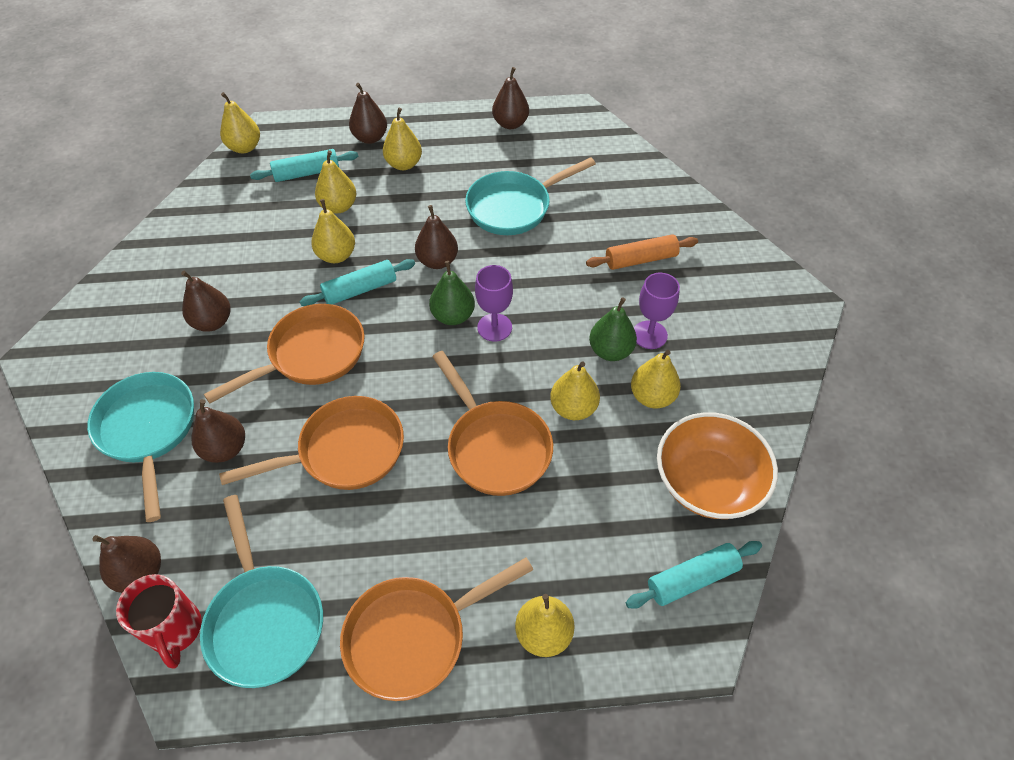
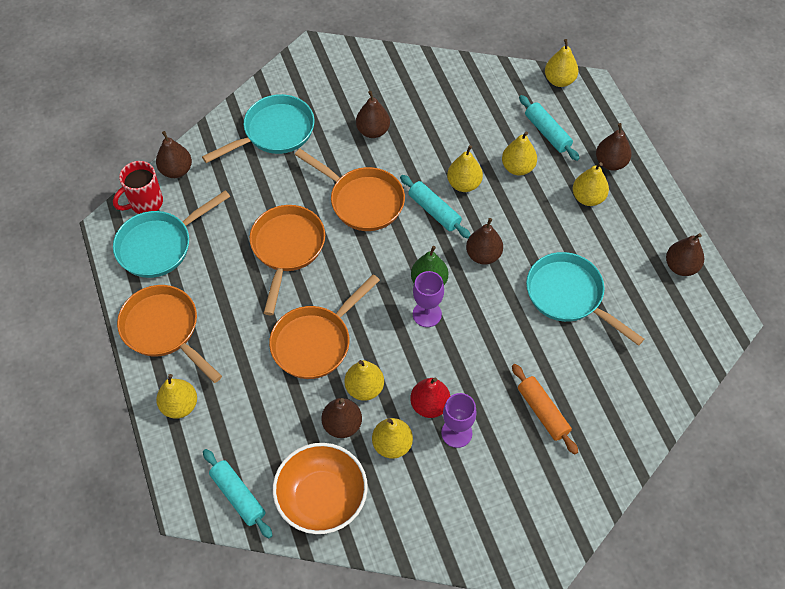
camera: 75 degrees right, 5 degrees up
(225, 449) = (271, 179): brown pear -> brown pear (342, 425)
(344, 451) = (287, 248): orange pan -> orange pan turned 135 degrees counterclockwise
(610, 351) = (429, 405): green pear -> red pear

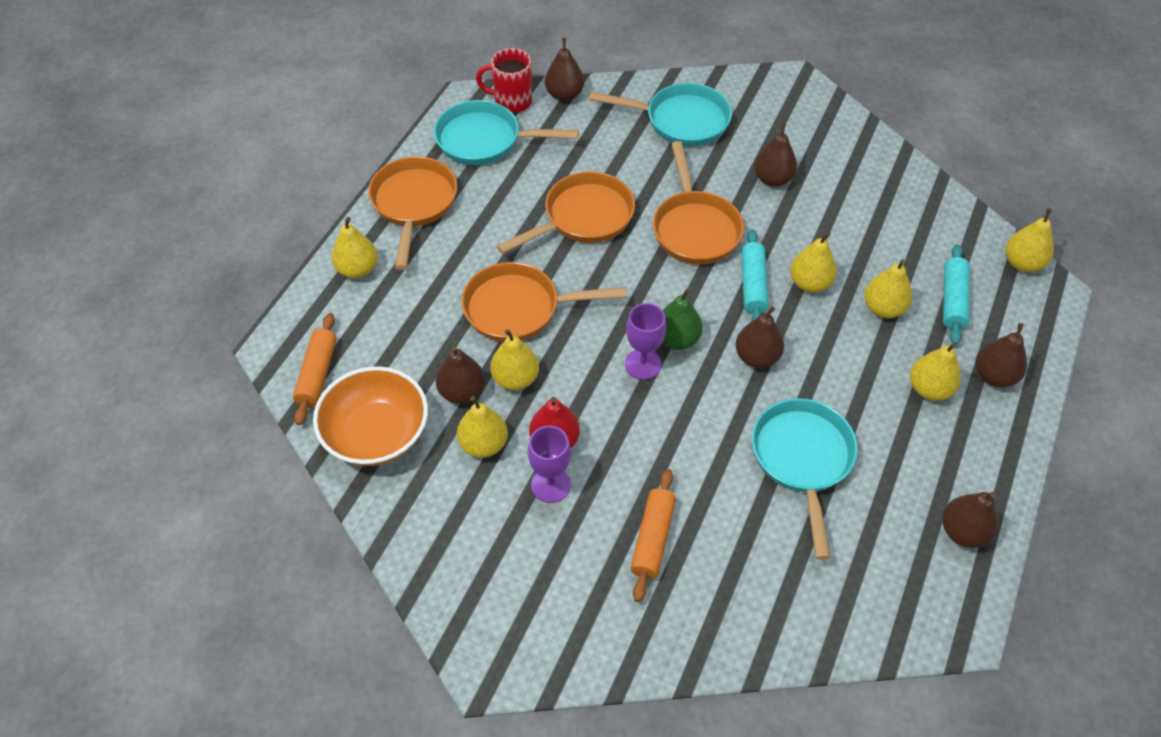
camera: 45 degrees right, 5 degrees down
(238, 496) = (317, 374): turquoise rolling pin -> orange rolling pin

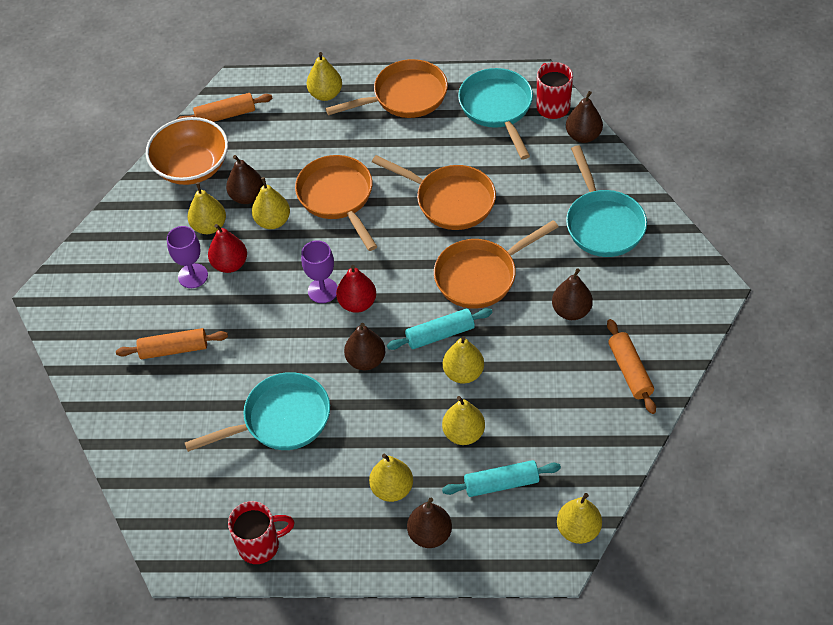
camera: 70 degrees right, 0 degrees up
(677, 339) = (357, 303): green pear -> red pear
(861, 165) = (630, 371): none -> orange rolling pin
(963, 532) = (261, 545): brown pear -> red mug

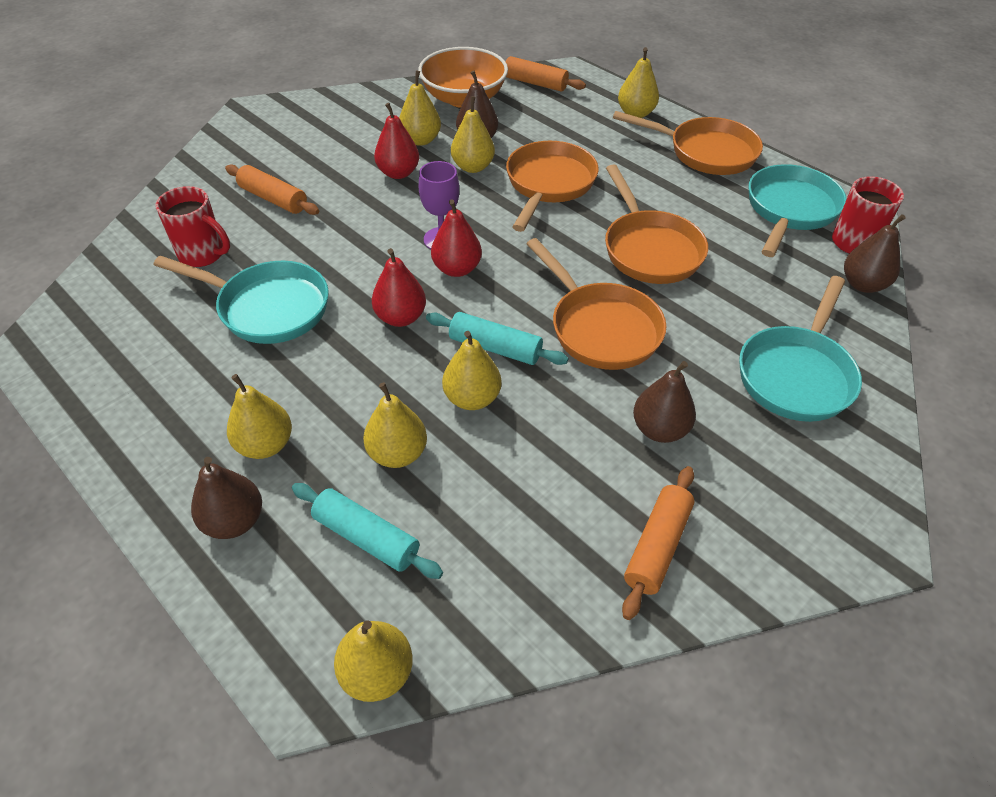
camera: 40 degrees right, 5 degrees down
(193, 276) = (360, 162): purple goblet -> none
(261, 545) = (101, 392): red mug -> red mug (203, 254)
(366, 360) = (400, 317): brown pear -> red pear
(480, 276) = (600, 328): orange pan -> orange pan turned 135 degrees counterclockwise

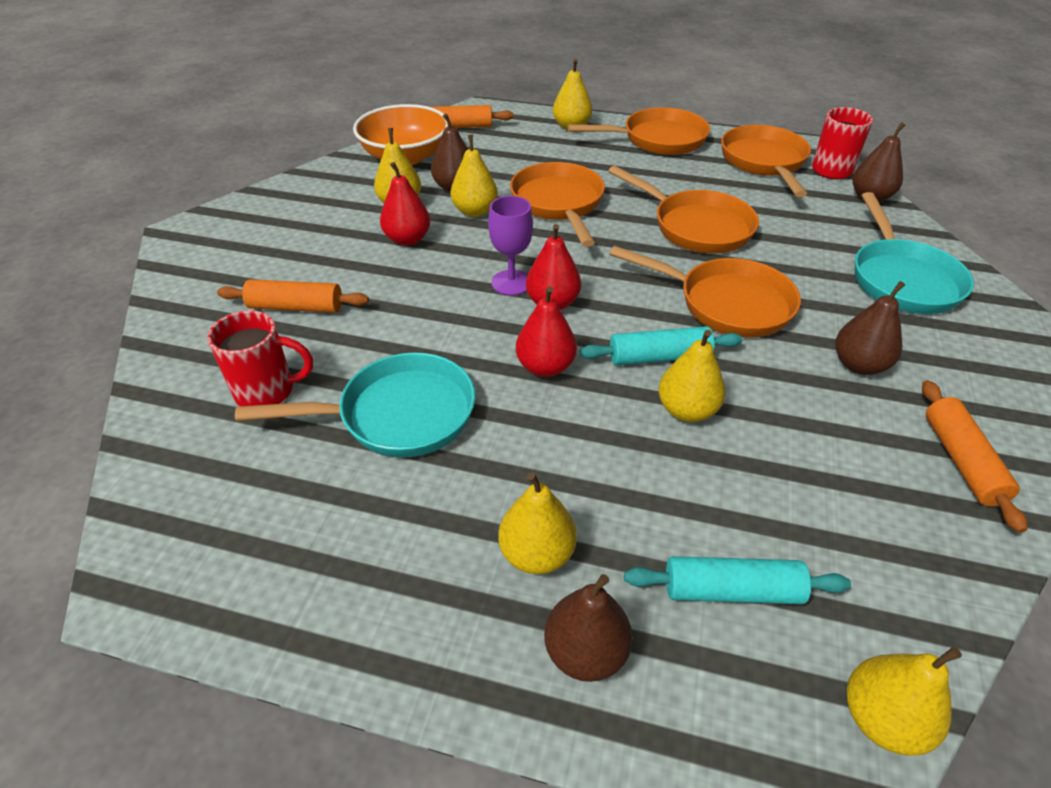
camera: 30 degrees left, 5 degrees down
(397, 453) = (675, 494): yellow pear -> none
(790, 210) = (764, 162): turquoise pan -> orange pan

